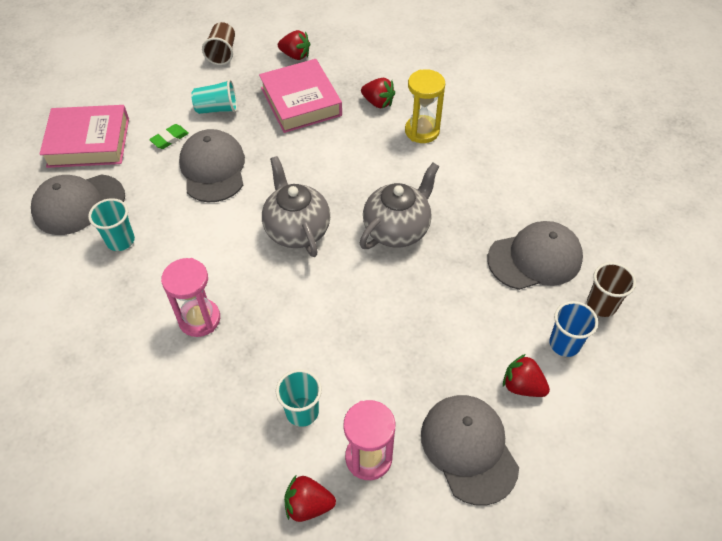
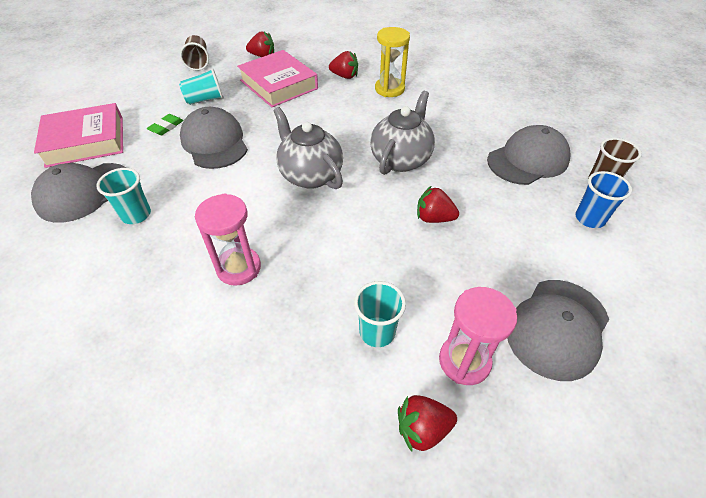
camera: 15 degrees left, 5 degrees down
(469, 449) = (557, 328): grey cap -> grey cap turned 105 degrees counterclockwise
(522, 386) = (574, 260): red strawberry -> red strawberry (434, 218)

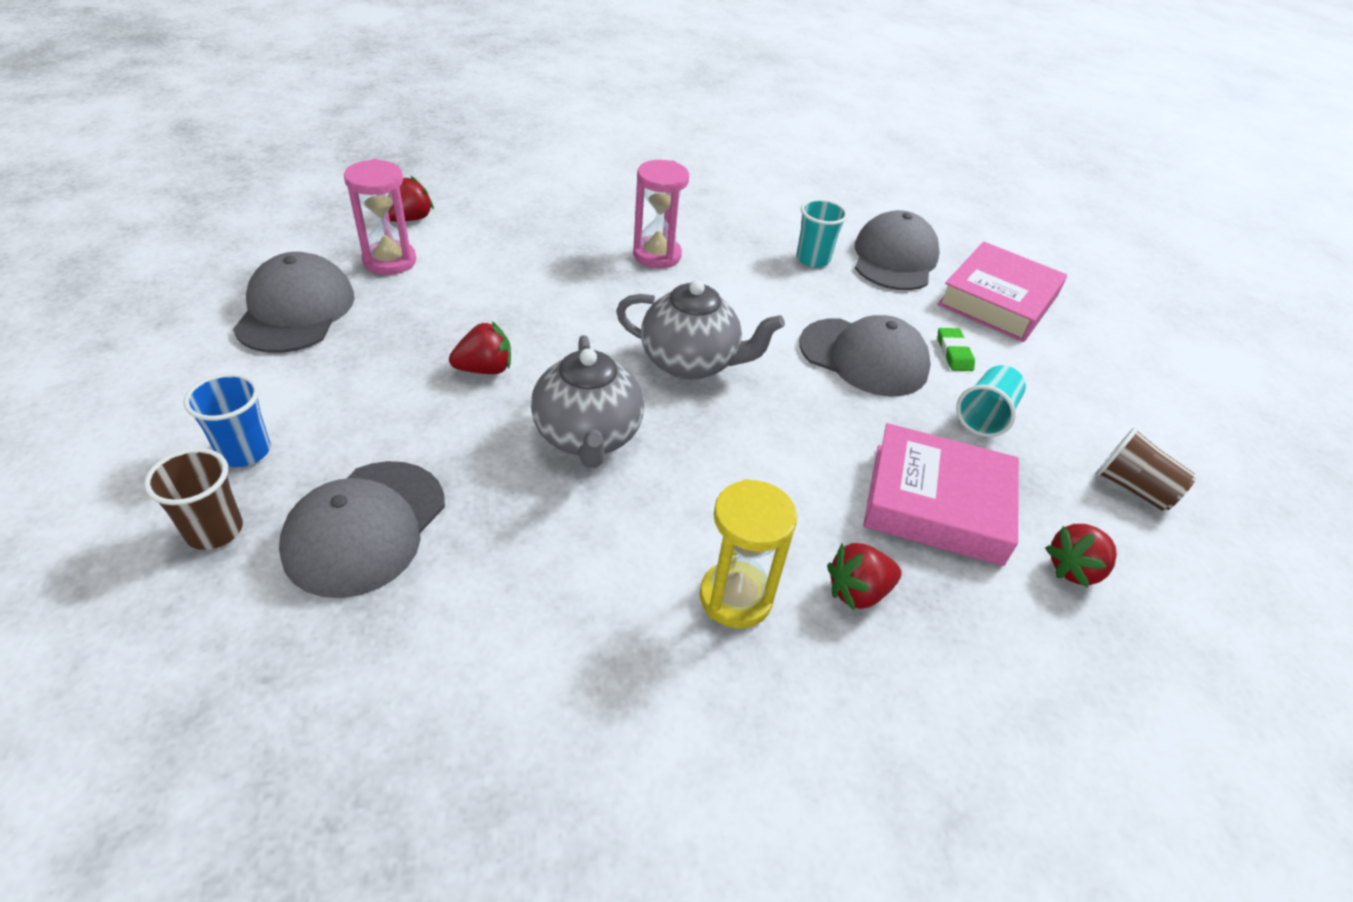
camera: 140 degrees right, 5 degrees down
(377, 332) = (483, 255): turquoise cup -> none

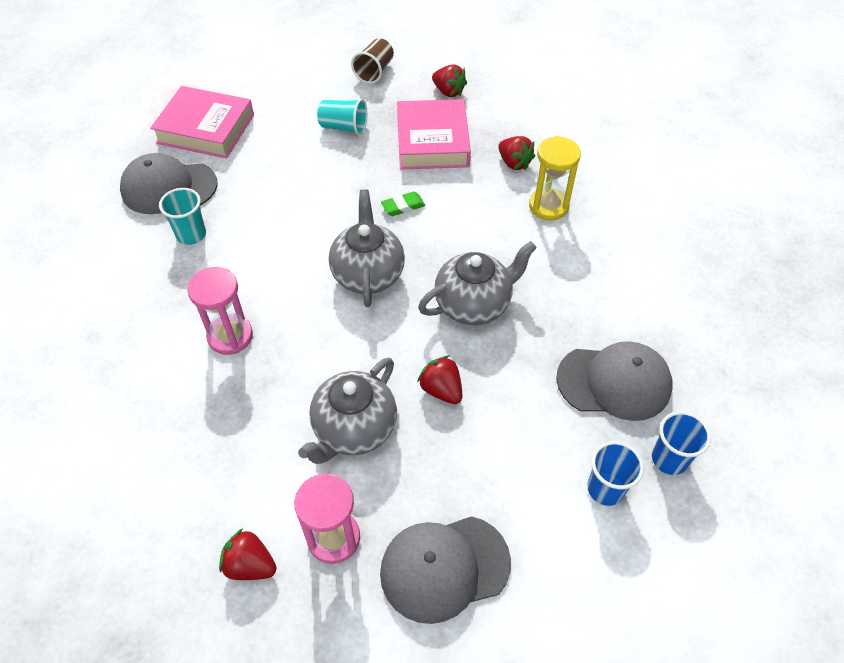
camera: 105 degrees left, 10 degrees up
(214, 531) = (669, 459): brown cup -> blue cup
(488, 299) = (353, 429): none -> grey teapot
(864, 357) = (312, 187): grey cap -> none
(954, 353) = (284, 145): green eraser -> green eraser (403, 206)

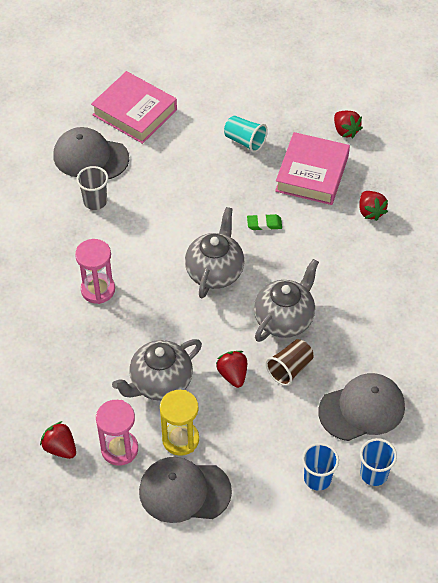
camera: 20 degrees right, 0 degrees up
(191, 235) = (95, 201): turquoise cup -> grey cup
(374, 71) = (291, 95): brown cup -> brown cup (289, 369)
(474, 304) = (284, 319): grey teapot -> grey teapot turned 45 degrees counterclockwise
(548, 206) = (381, 257): yellow hourglass -> yellow hourglass (180, 439)
(614, 382) = (362, 409): grey cap -> grey cap turned 45 degrees counterclockwise

